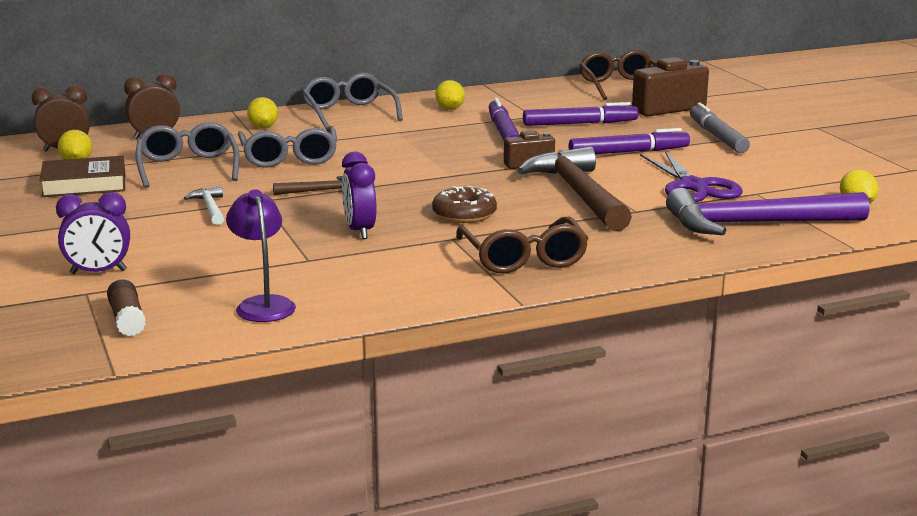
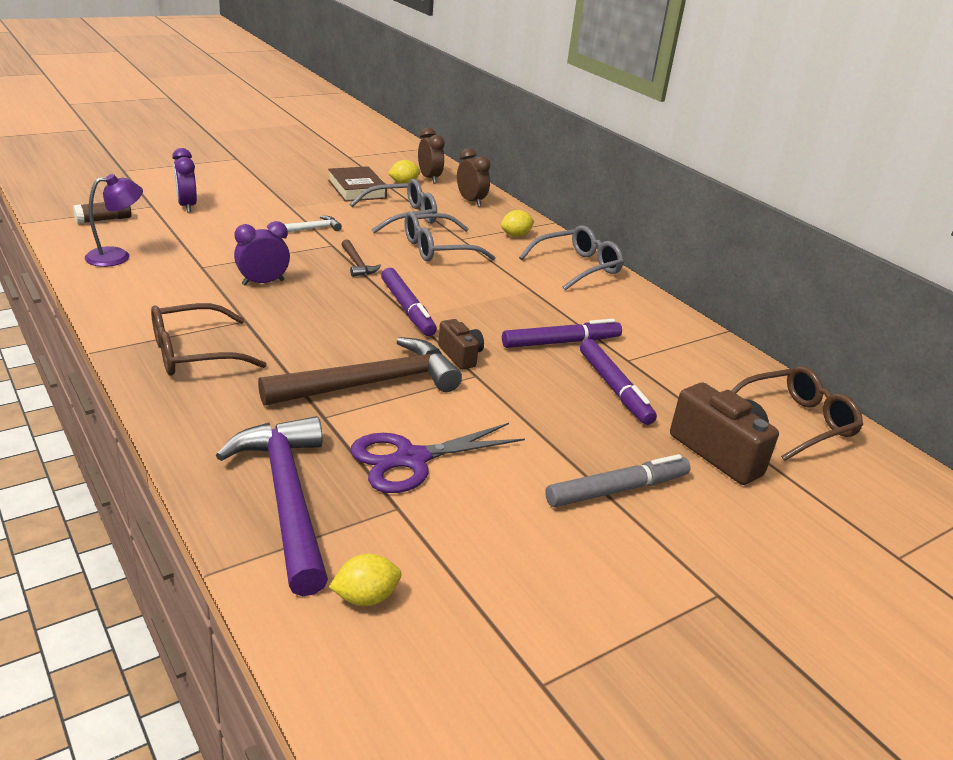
camera: 75 degrees right, 10 degrees up
(450, 109) = (622, 313): yellow lemon -> none
(464, 214) = (305, 325): brown donut -> none
(628, 152) = (522, 418): purple marker -> purple marker (407, 309)

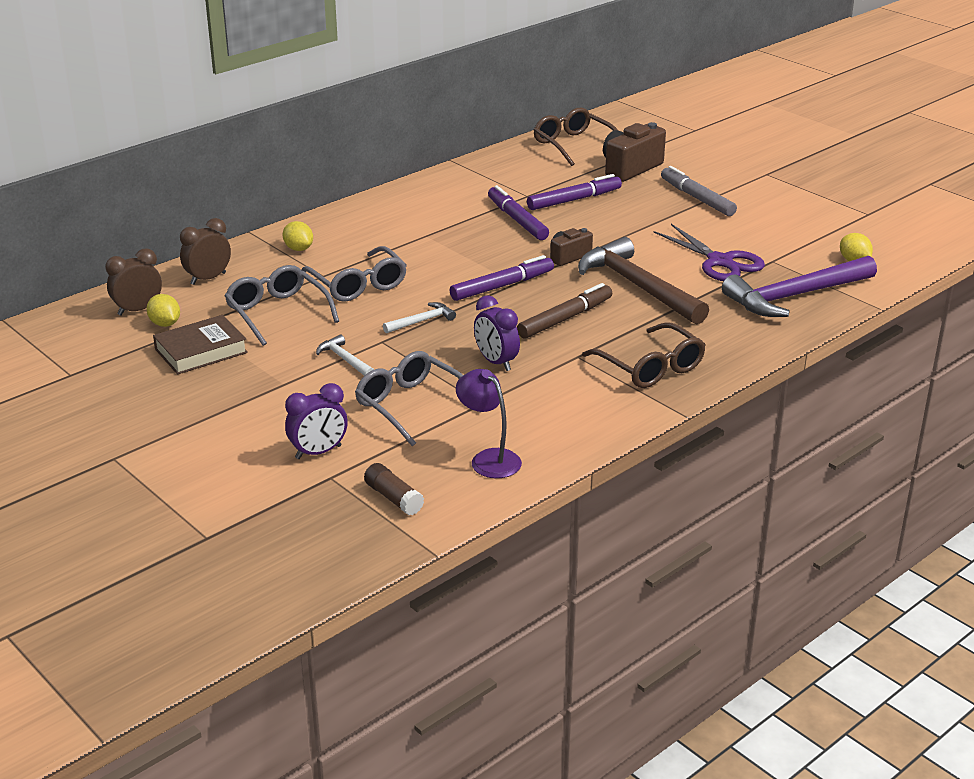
camera: 95 degrees left, 0 degrees up
(322, 328) = (565, 319): none -> brown marker
(357, 264) = (422, 321): brown hammer -> white hammer
(577, 267) = (361, 217): grey glasses -> grey glasses (411, 406)

